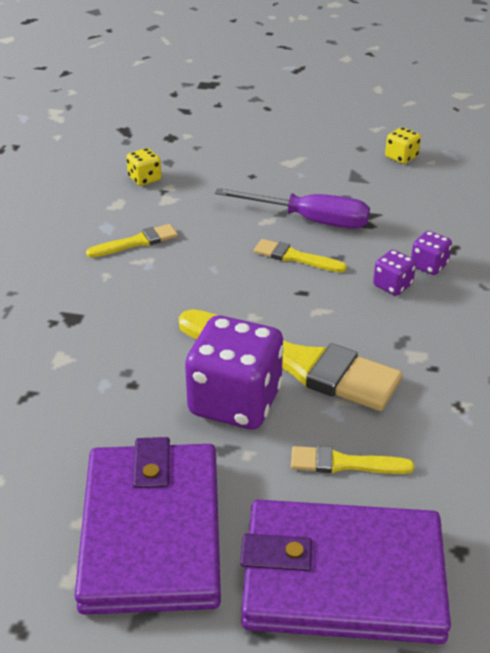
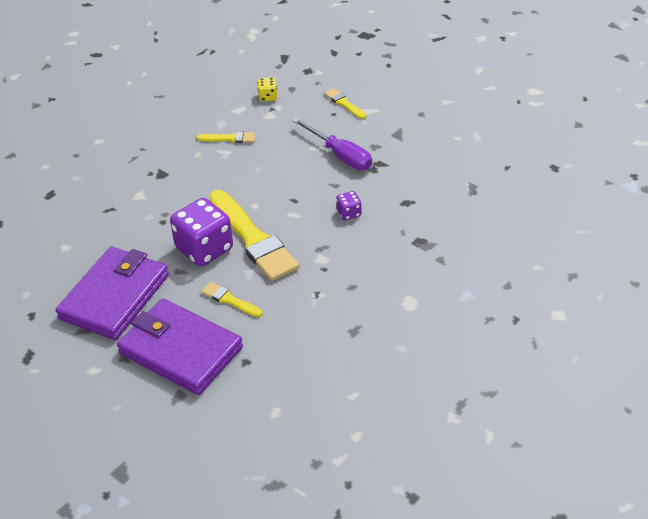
camera: 30 degrees right, 5 degrees up
(295, 257) = (309, 177): yellow brush -> yellow brush (344, 103)
(401, 157) = (440, 128): yellow dice -> none
(429, 265) = (382, 208): purple dice -> none

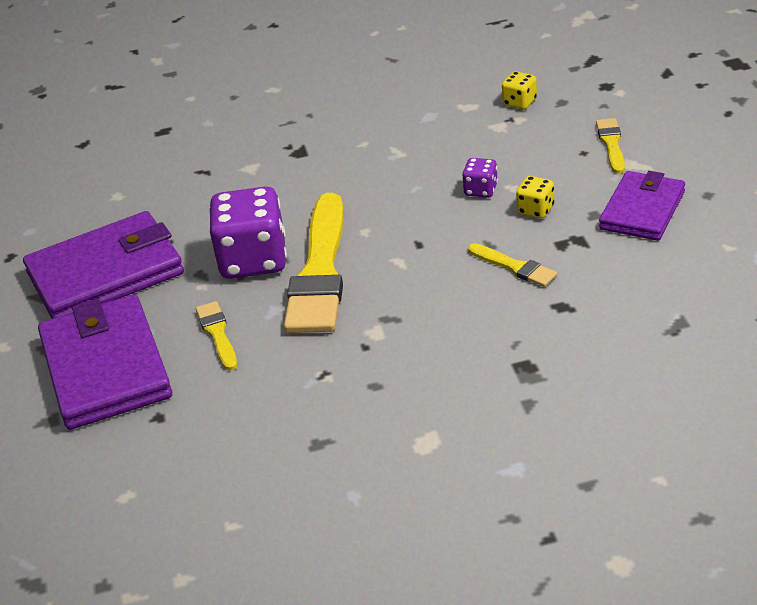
camera: 40 degrees right, 5 degrees down
(229, 138) = (419, 138): yellow brush -> yellow brush (514, 267)
(340, 155) = (535, 210): purple screwdriver -> yellow dice
(349, 213) = (469, 289): purple dice -> purple dice (481, 190)
(397, 134) = (642, 210): none -> purple wallet

